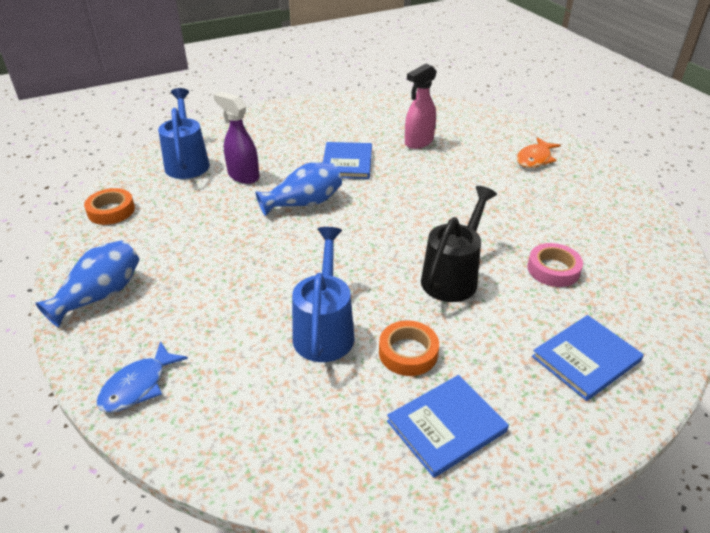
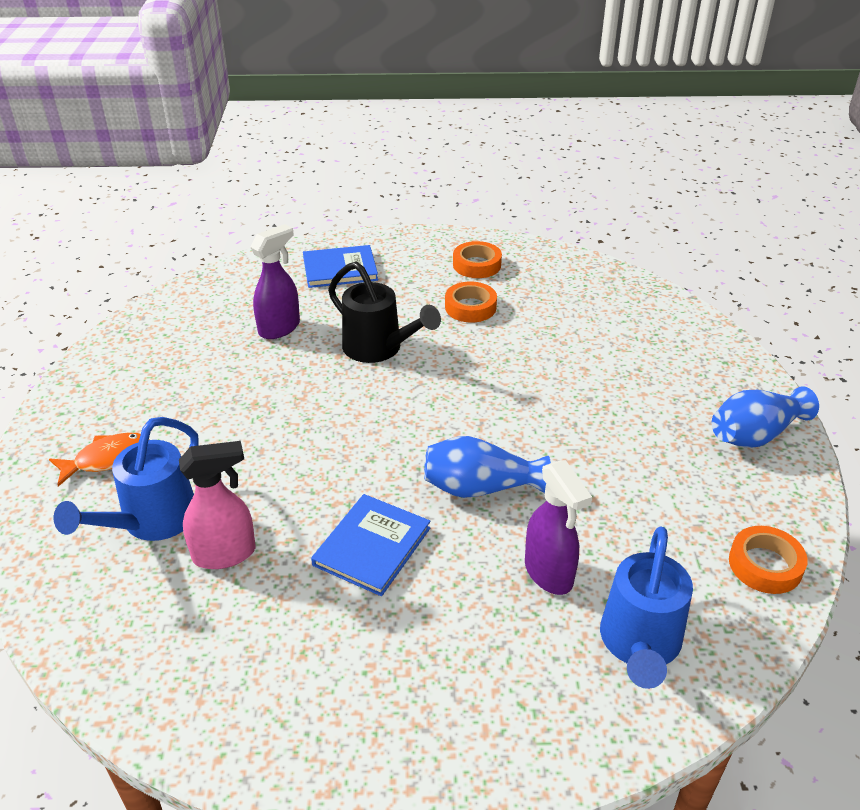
camera: 155 degrees left, 0 degrees up
(138, 386) = (704, 344): blue fish -> none
(324, 330) = (530, 340): blue watering can -> blue watering can (151, 521)
(446, 426) = (477, 265): blue book -> orange tape
(453, 277) = (378, 349): black watering can -> black watering can turned 105 degrees counterclockwise
(553, 269) = (280, 328): pink tape -> purple spray bottle

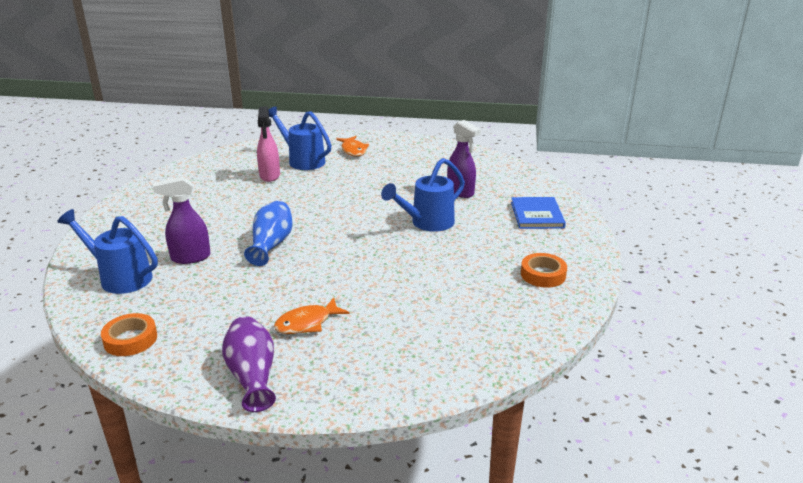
camera: 100 degrees right, 10 degrees down
(372, 546) = (248, 210): blue book -> none
(378, 349) = (427, 223): black watering can -> blue watering can
(470, 307) = (474, 264): orange tape -> none
(645, 413) = (307, 323): none -> orange fish
(755, 435) = (252, 376): blue vase -> purple vase

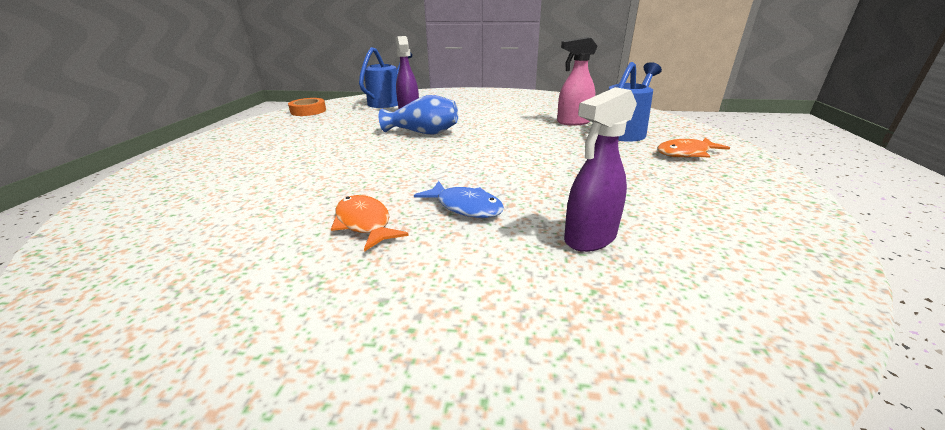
camera: 90 degrees right, 0 degrees up
(252, 376) = (225, 141): purple vase -> none
(307, 323) = (276, 153): orange fish -> orange fish (364, 223)
(427, 223) = (465, 207): blue watering can -> blue fish
(537, 215) = (506, 347): blue book -> none
(543, 275) = (238, 327): orange tape -> none

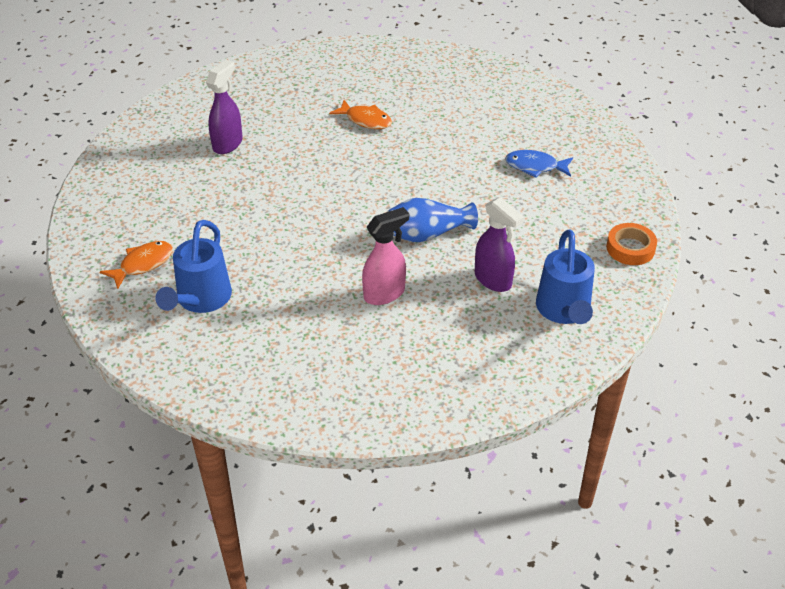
camera: 155 degrees right, 15 degrees up
(465, 207) = (313, 147): blue fish -> blue fish (535, 166)
(573, 122) = (266, 310): pink spray bottle -> pink spray bottle (384, 294)

